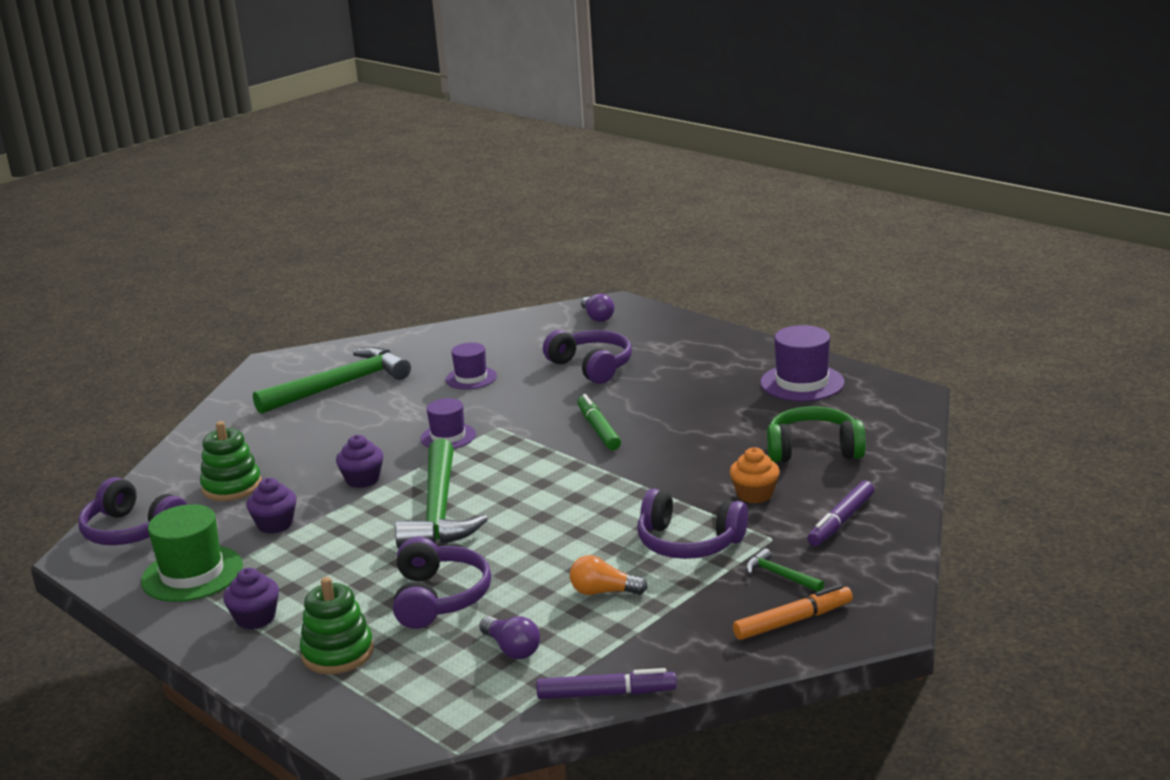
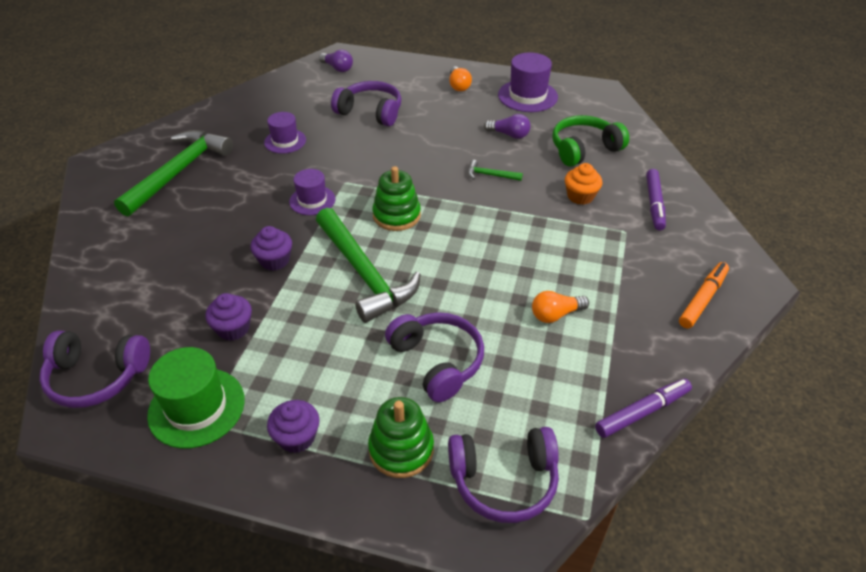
camera: 30 degrees left, 20 degrees up
(232, 486) = (160, 299): green stacking toy -> green stacking toy (396, 215)
(512, 649) = (537, 393): purple light bulb -> purple light bulb (509, 135)
(598, 429) = (423, 166): green marker -> none
(688, 543) = (574, 251): purple headphones -> purple headphones (504, 481)
(725, 358) = (458, 86): none -> orange light bulb
(780, 575) = (659, 262): green hammer -> green hammer (490, 175)

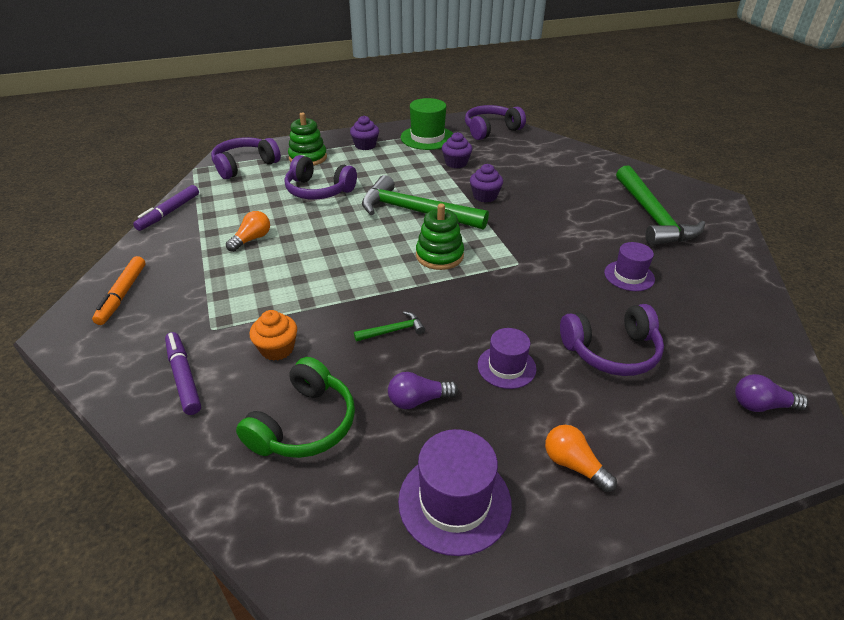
camera: 145 degrees right, 5 degrees down
(312, 200) = (521, 239): purple hat -> purple hat (506, 367)

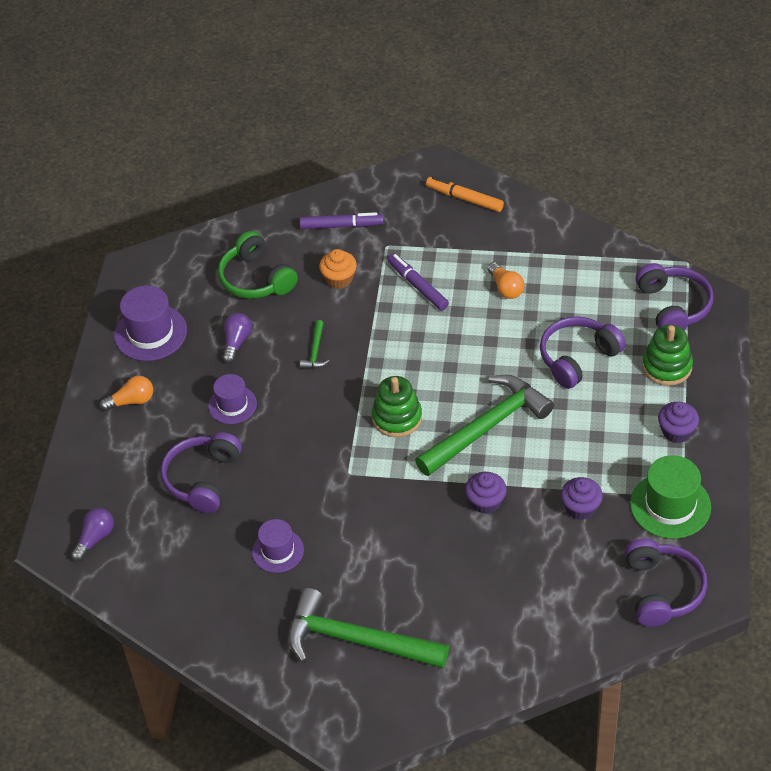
camera: 120 degrees right, 10 degrees up
(169, 212) = (592, 235): purple marker -> purple marker (417, 286)

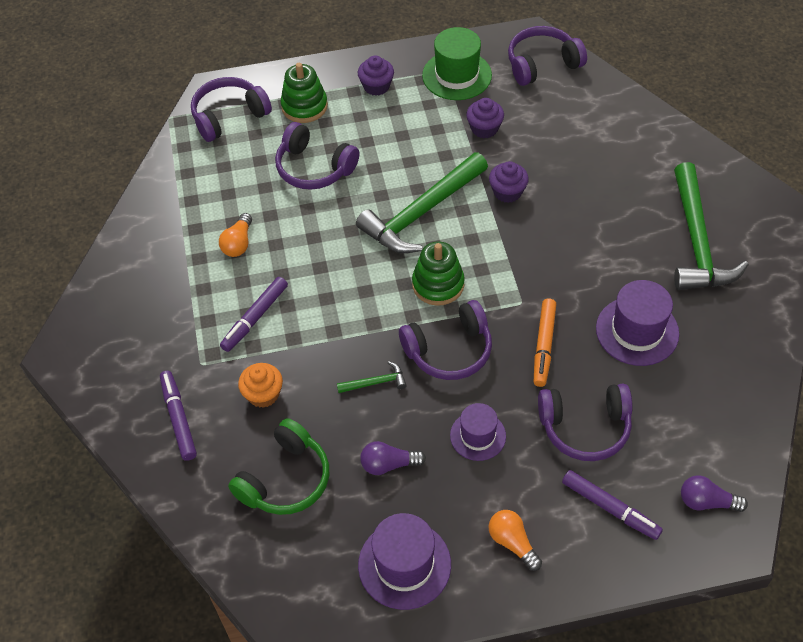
camera: 110 degrees left, 5 degrees up
(125, 472) = (610, 508): none -> purple marker
(278, 551) = (637, 331): purple hat -> purple hat, size x1.56
(323, 407) = (449, 350): none -> purple headphones
(464, 198) = (112, 312): orange marker -> orange marker (544, 346)
(487, 427) = (422, 213): green hammer -> green hammer turned 75 degrees counterclockwise
(505, 288) = (238, 243): orange light bulb -> orange light bulb turned 150 degrees clockwise

